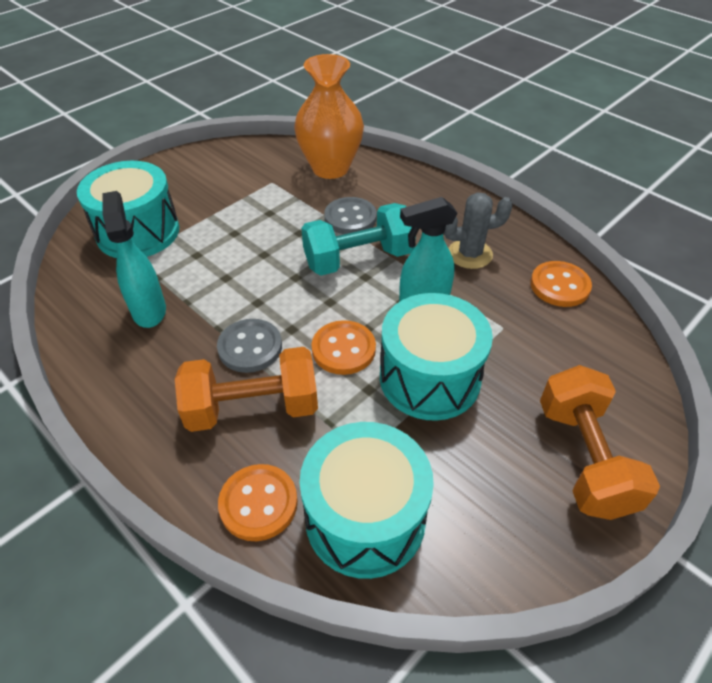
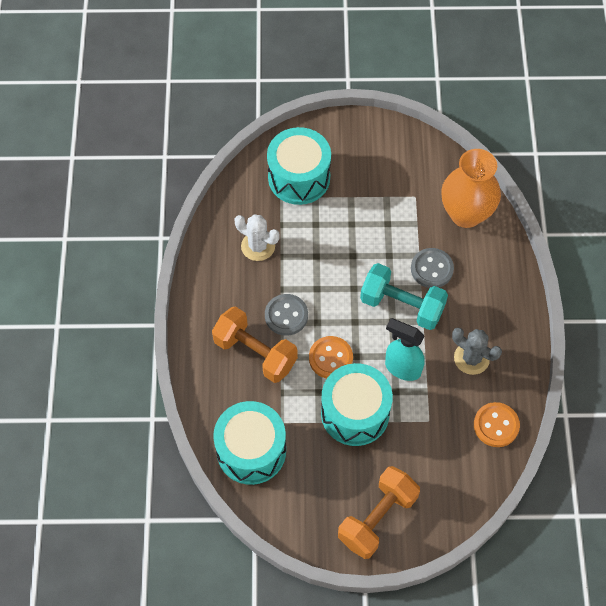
camera: 45 degrees right, 15 degrees up
(149, 310) = (258, 246): turquoise spray bottle -> white cactus
(258, 503) = (215, 403): orange button -> none

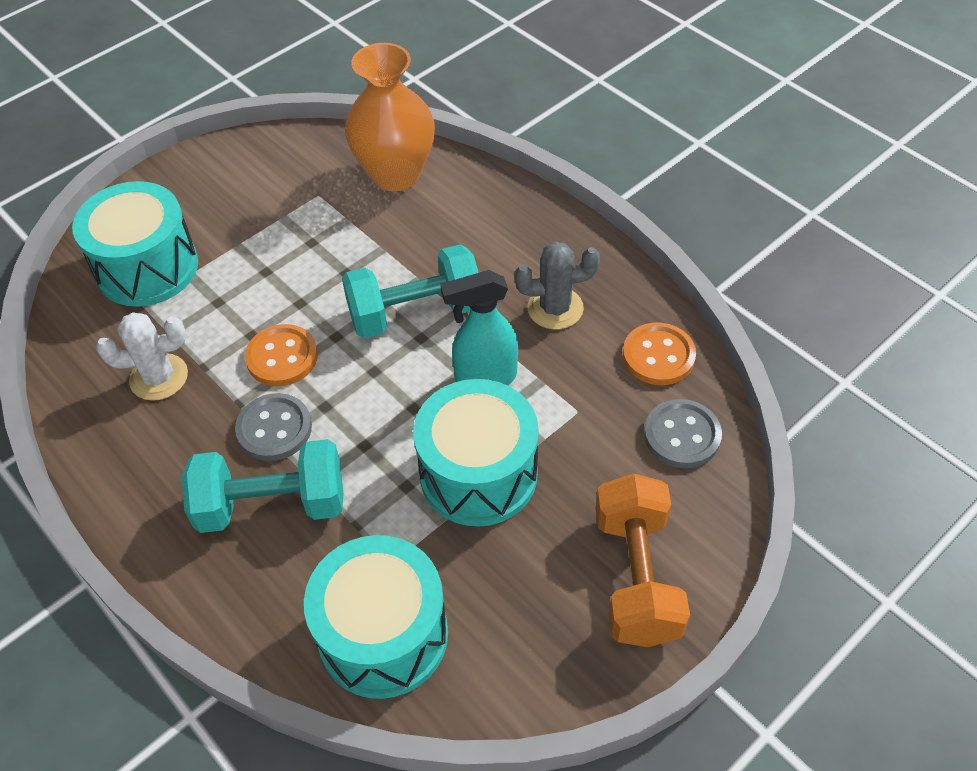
camera: 40 degrees left, 10 degrees down
(255, 353) = (272, 505): orange dumbbell -> turquoise dumbbell
(330, 358) = (383, 434): orange button -> orange button (282, 357)
(432, 269) = (412, 252): grey button -> grey button (682, 435)

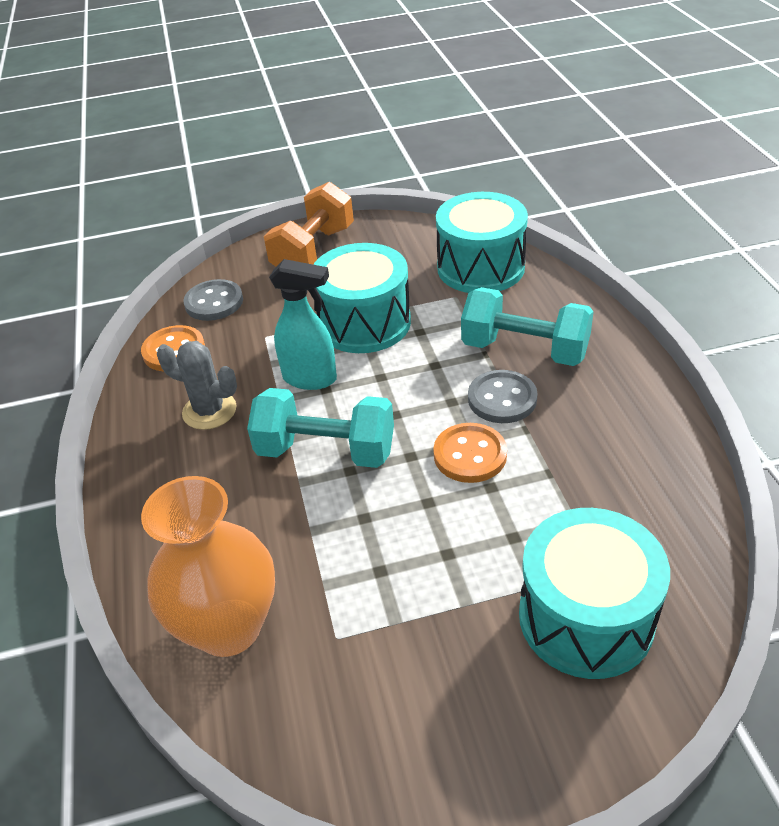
camera: 150 degrees left, 10 degrees down
(159, 377) = (597, 478): white cactus -> none

